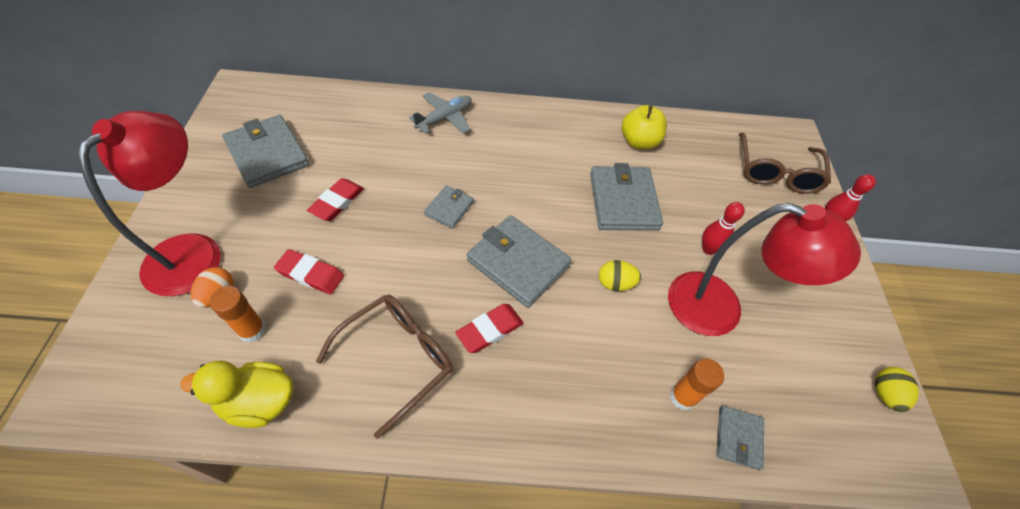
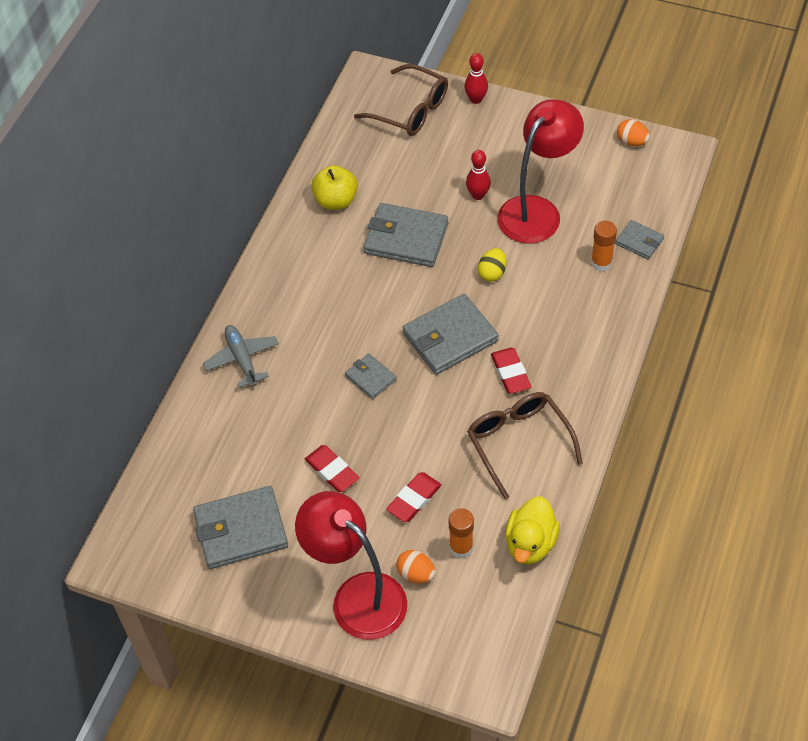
camera: 65 degrees left, 0 degrees up
(884, 394) = (631, 142): yellow egg -> orange egg

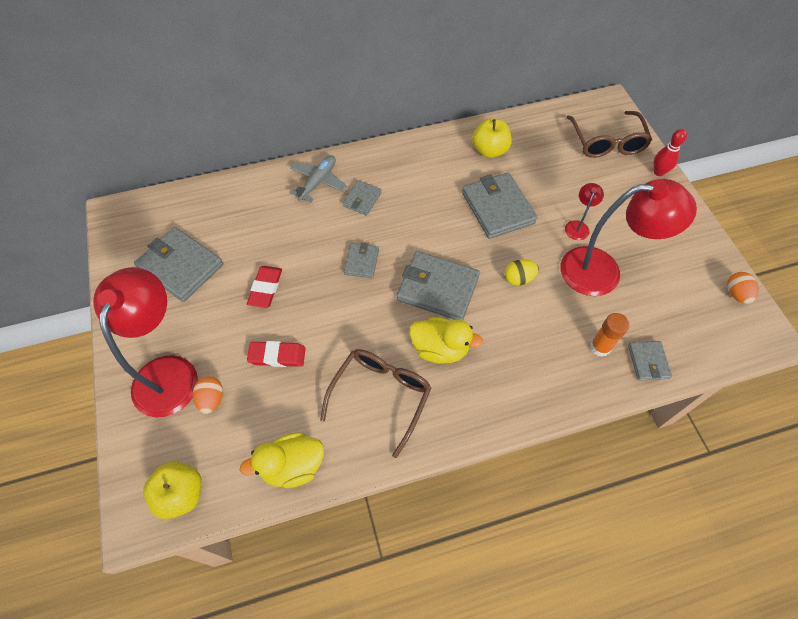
camera: 50 degrees right, 5 degrees up
(298, 335) = (362, 199): none -> grey wallet
(461, 547) = (255, 416): orange glue stick -> none
(478, 195) = (578, 226): red bowling pin -> red lamp
(490, 641) = (181, 494): none -> yellow apple
(510, 373) = (440, 349): red eraser -> yellow duck

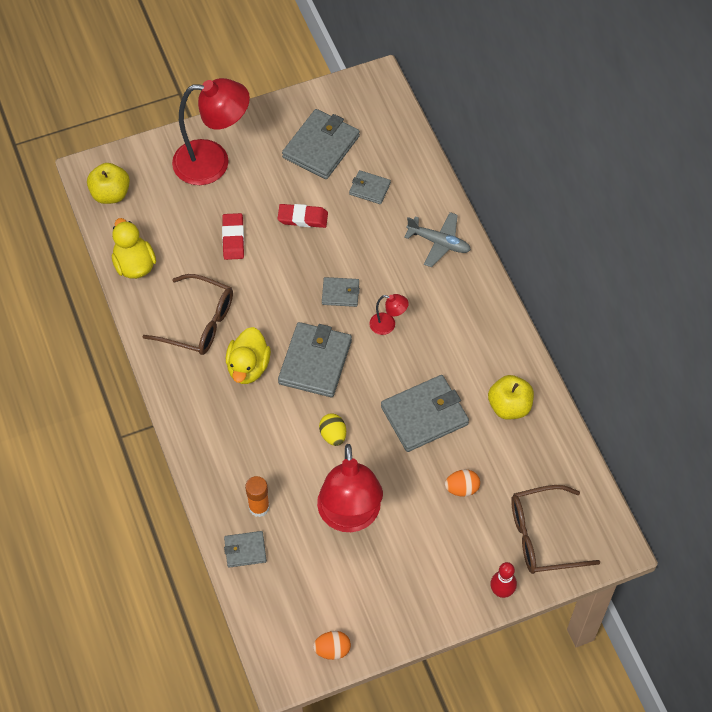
camera: 85 degrees right, 0 degrees up
(212, 399) = (190, 198): orange egg -> orange egg (462, 488)
(362, 199) = (420, 285): grey wallet -> grey wallet (369, 189)
(578, 226) = (408, 496): red lamp -> red lamp (388, 325)

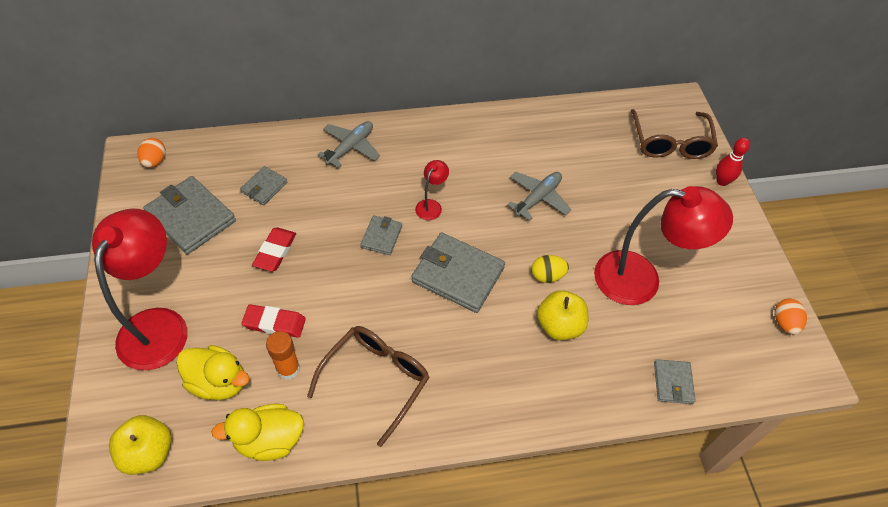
camera: 80 degrees left, 5 degrees down
(248, 367) = (448, 339): yellow duck -> yellow duck (218, 382)
(259, 507) = (623, 360): orange glue stick -> orange glue stick (288, 369)
(424, 415) = (538, 198): grey wallet -> grey plane
(462, 488) = (619, 187): orange egg -> orange egg (155, 161)
(509, 406) = (540, 136): yellow apple -> yellow apple (559, 326)

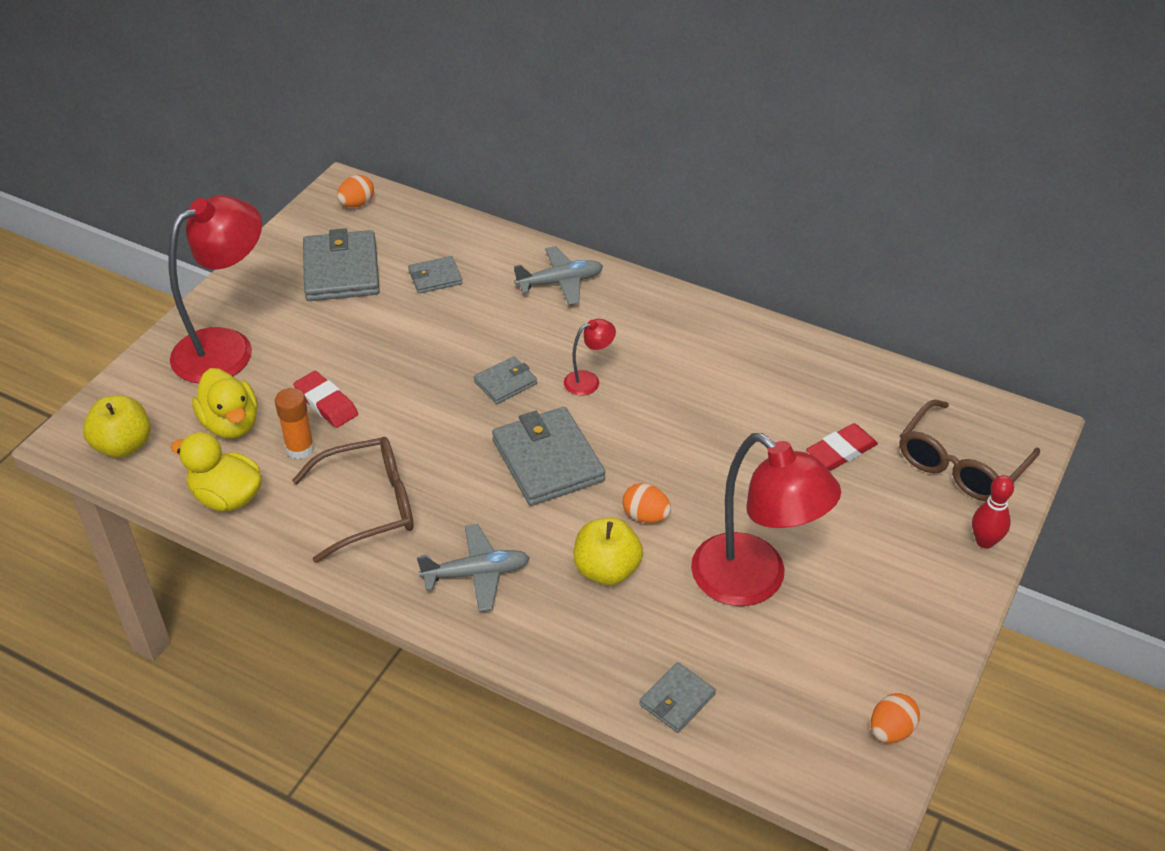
camera: 40 degrees right, 10 degrees down
(275, 251) = (388, 341): red eraser -> red eraser (841, 451)
(538, 198) = (719, 436): grey plane -> grey plane (476, 574)
(547, 276) = (645, 516): yellow egg -> orange egg

